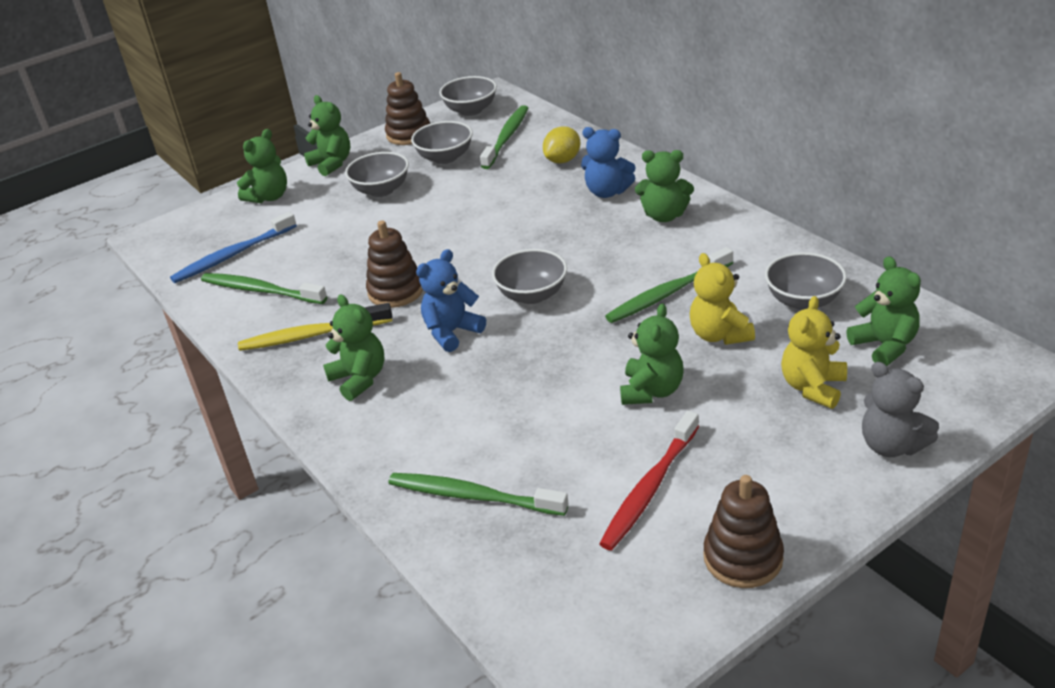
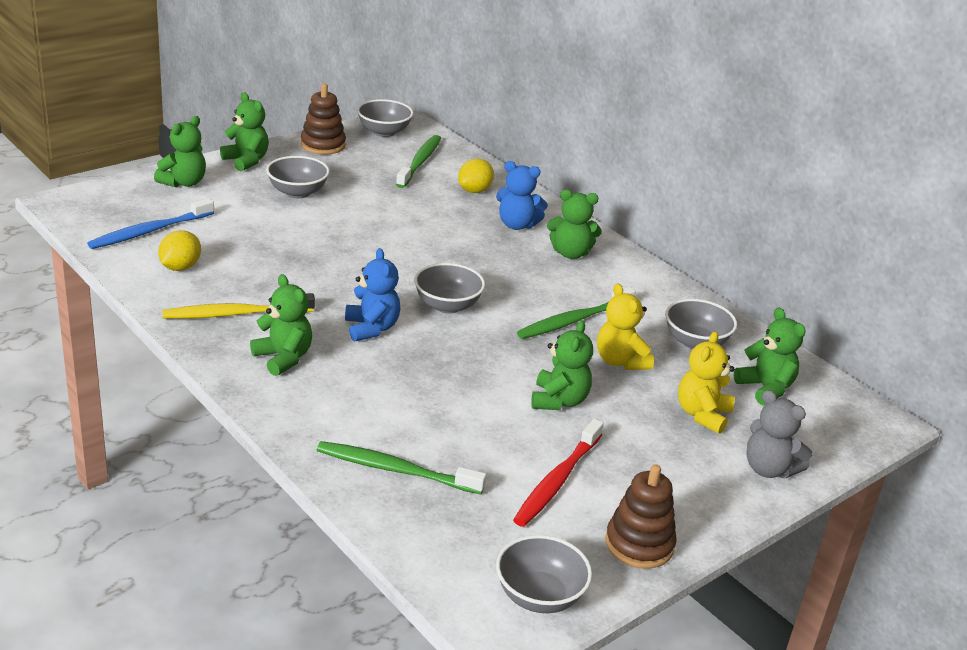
camera: 10 degrees left, 5 degrees down
(260, 290) = (180, 267): green toothbrush -> yellow lemon
(396, 291) = (315, 285): brown stacking toy -> none
(445, 158) = (360, 172): grey bowl -> grey bowl (539, 596)
(452, 332) = (371, 328): blue teddy bear -> blue teddy bear turned 120 degrees clockwise

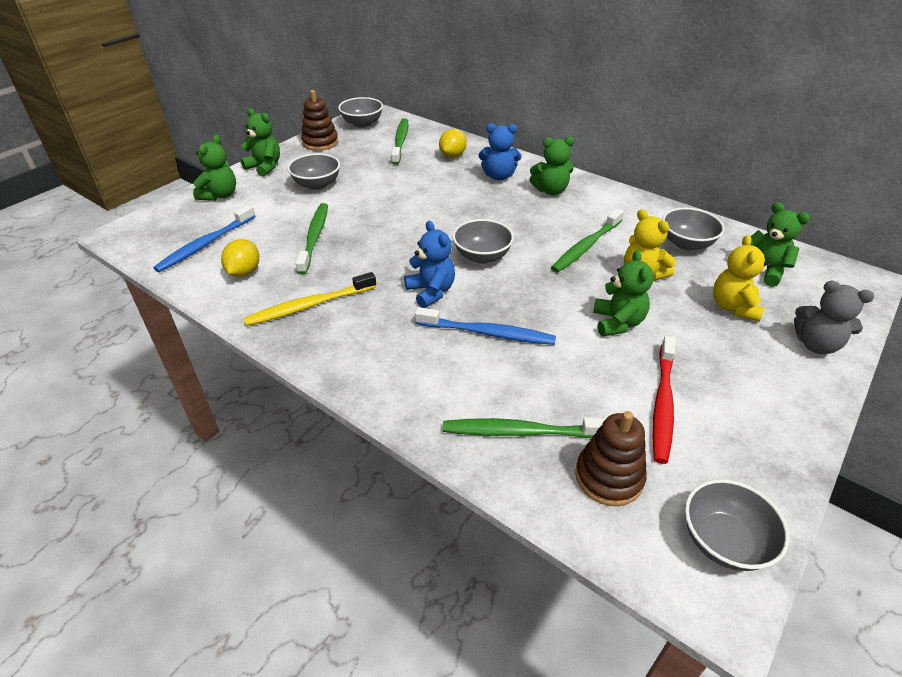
camera: 10 degrees left, 10 degrees up
(270, 248) = (314, 237): none -> green toothbrush
(283, 358) = (369, 339): green teddy bear -> none
(411, 379) = (488, 333): none -> blue toothbrush
(639, 544) = (769, 453): brown stacking toy -> brown stacking toy (608, 477)

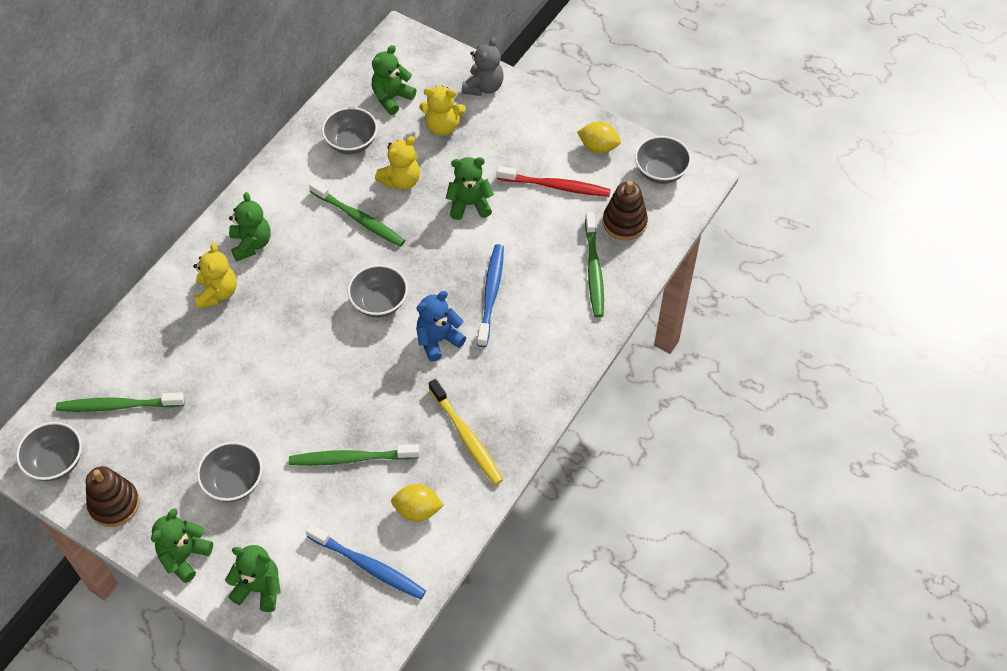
camera: 95 degrees left, 15 degrees up
(452, 155) = (162, 343): yellow lemon -> yellow lemon (598, 147)
(498, 176) = (217, 293): blue teddy bear -> yellow teddy bear

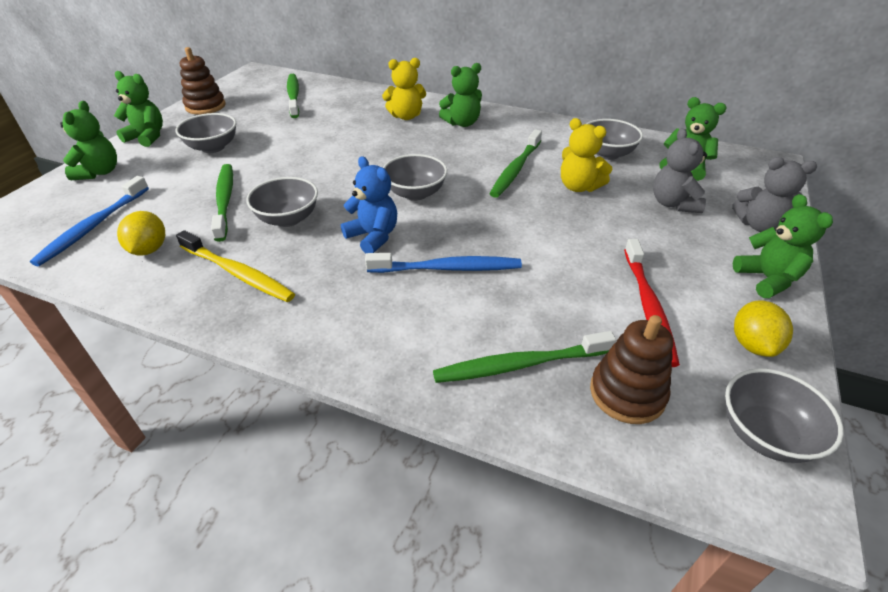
camera: 80 degrees right, 15 degrees down
(56, 462) = (247, 84): grey bowl -> grey bowl (288, 219)
(442, 126) = (673, 204): yellow teddy bear -> grey teddy bear
(467, 437) = (238, 273): yellow toothbrush -> yellow toothbrush turned 105 degrees counterclockwise
(469, 204) = (573, 236): green teddy bear -> green teddy bear (767, 279)

